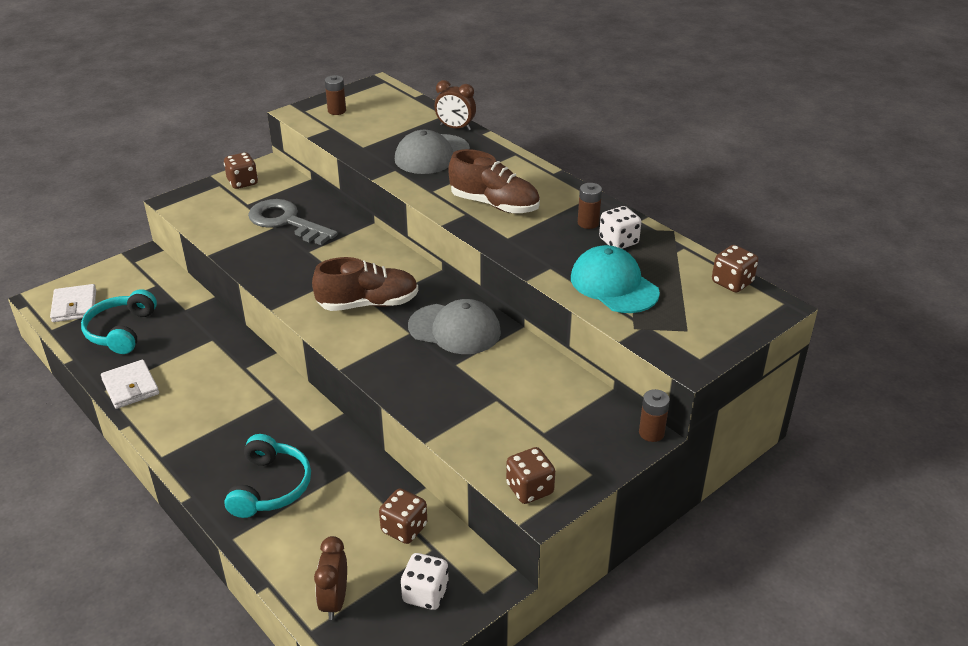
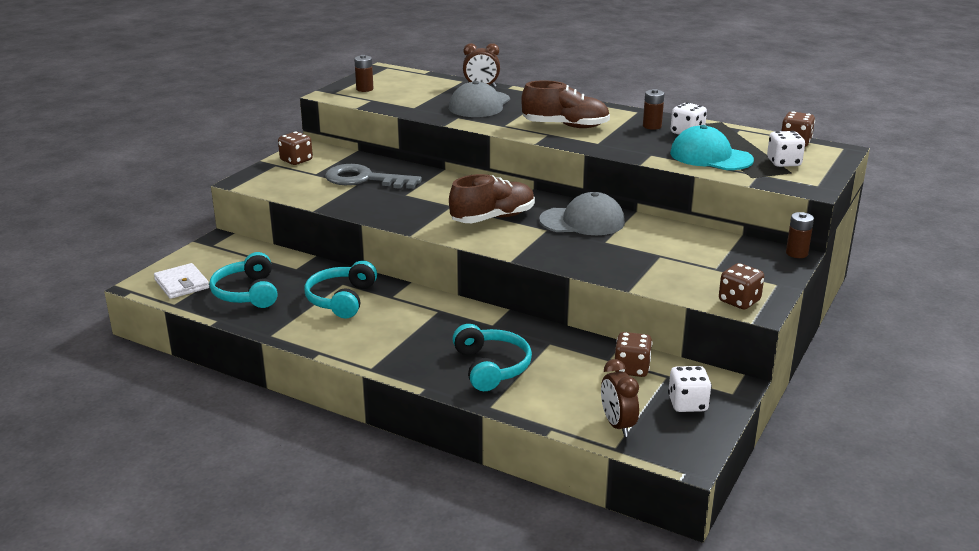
camera: 20 degrees left, 10 degrees down
(130, 387) = (294, 328): white wallet -> none
(196, 360) = (341, 299): none -> turquoise headphones
(690, 313) = (783, 163): none -> white dice

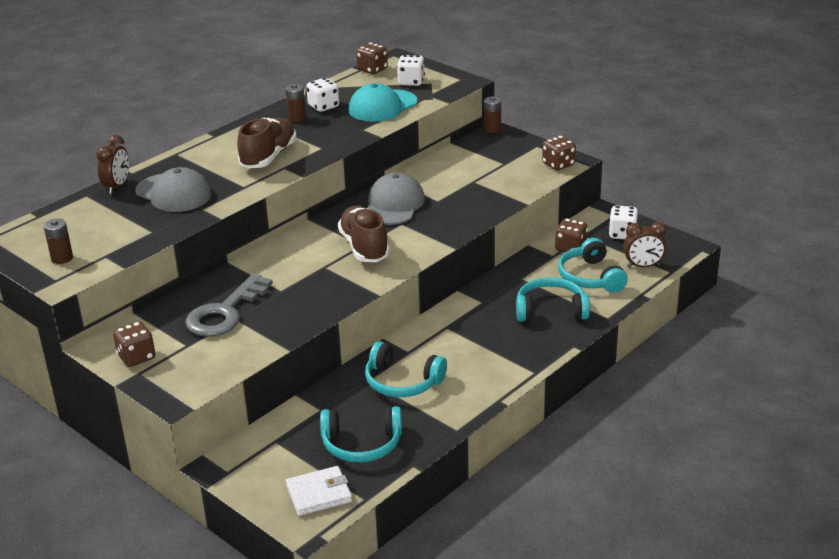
camera: 75 degrees left, 5 degrees up
(572, 388) = (590, 277): none -> turquoise headphones

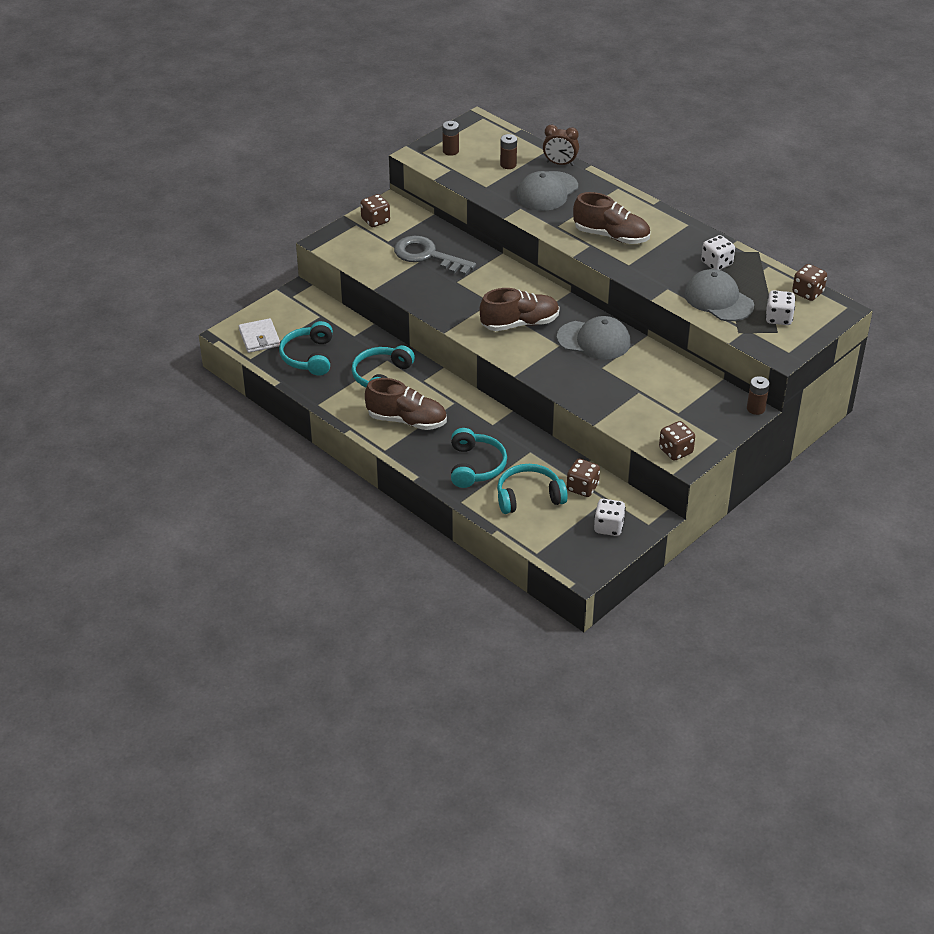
camera: 90 degrees right, 10 degrees up
(297, 118) = (690, 248): brown battery -> brown battery (508, 164)
(382, 106) = (718, 300): turquoise cap -> grey cap
(481, 359) = (407, 420): none -> brown shoe
(643, 266) = (547, 535): brown clock -> none

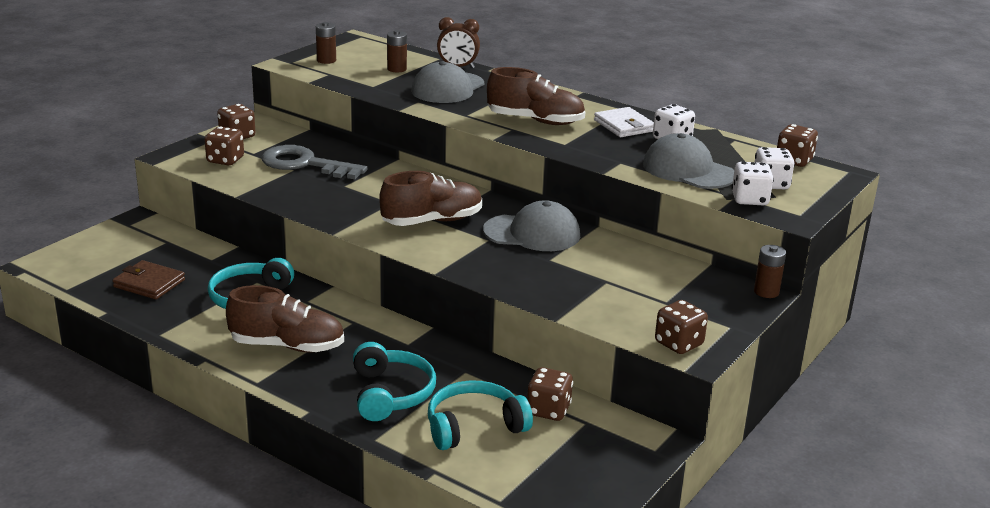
camera: 10 degrees left, 15 degrees down
(259, 338) = (82, 267): white wallet -> white wallet (624, 126)
(309, 357) = (149, 283): turquoise headphones -> brown wallet
(366, 248) = (225, 160): none -> brown dice
(608, 527) = (599, 458): white dice -> white dice (749, 199)

